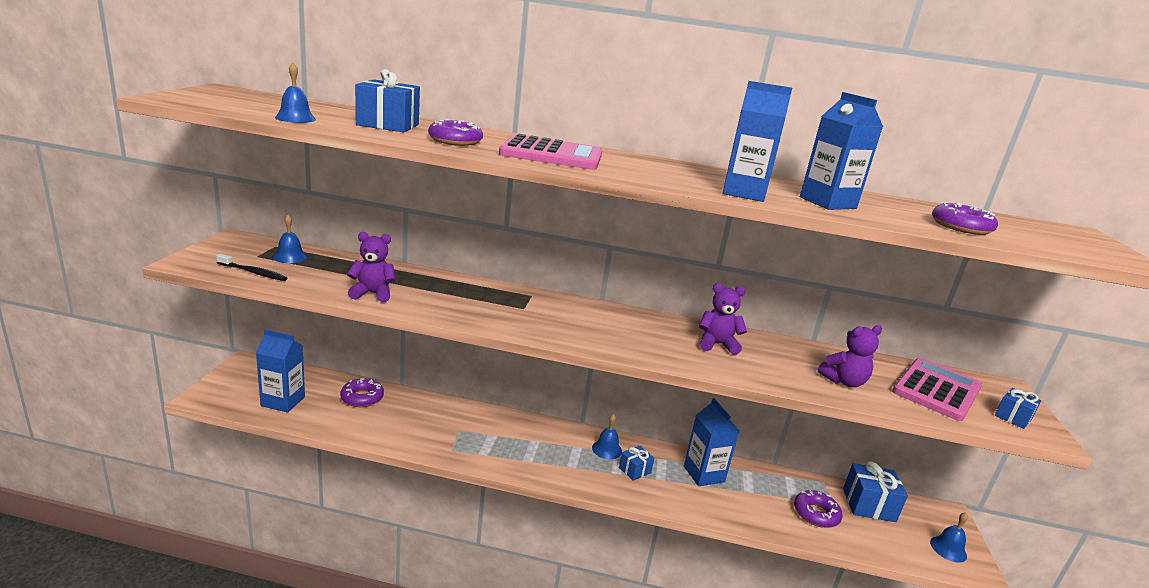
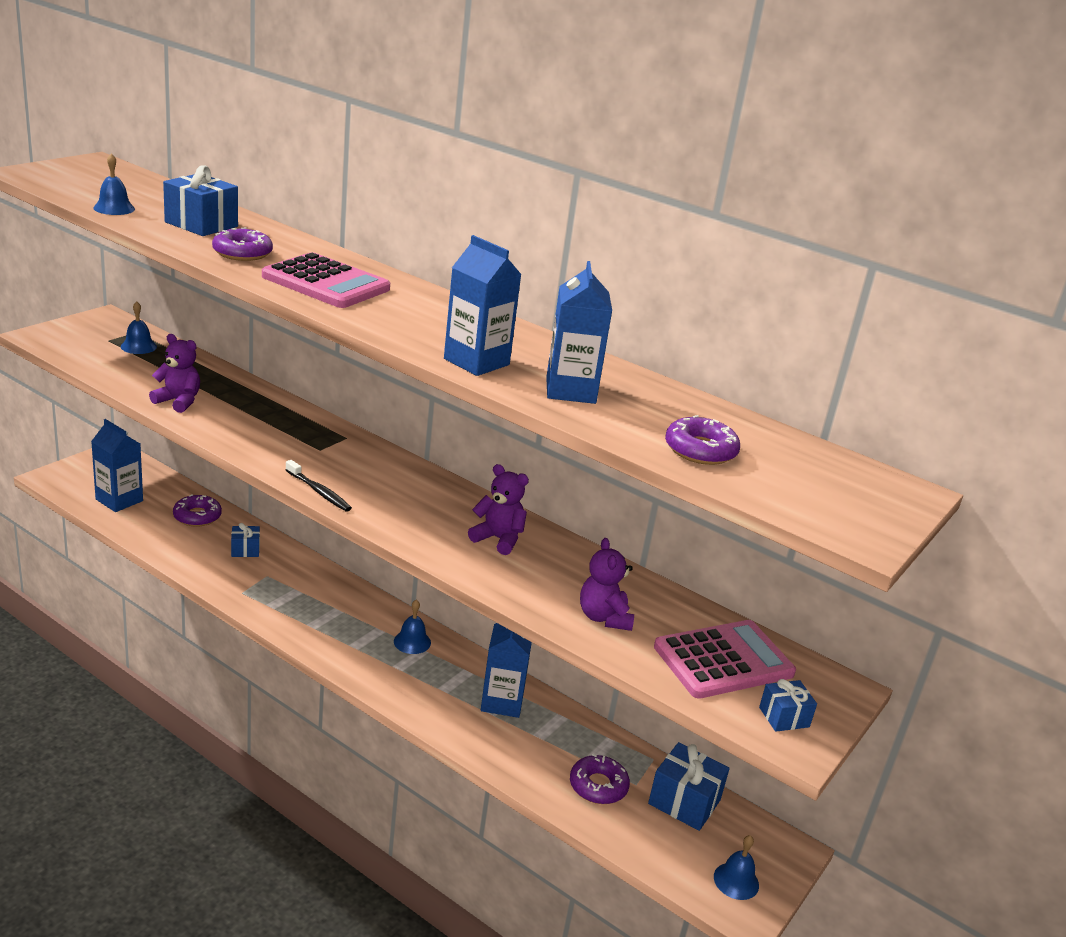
camera: 25 degrees right, 5 degrees up
(253, 272) = (88, 357): black toothbrush -> black toothbrush (319, 492)
(634, 470) = (422, 672): blue gift -> blue gift (245, 550)
(844, 381) = (604, 617): purple teddy bear -> purple teddy bear turned 75 degrees clockwise

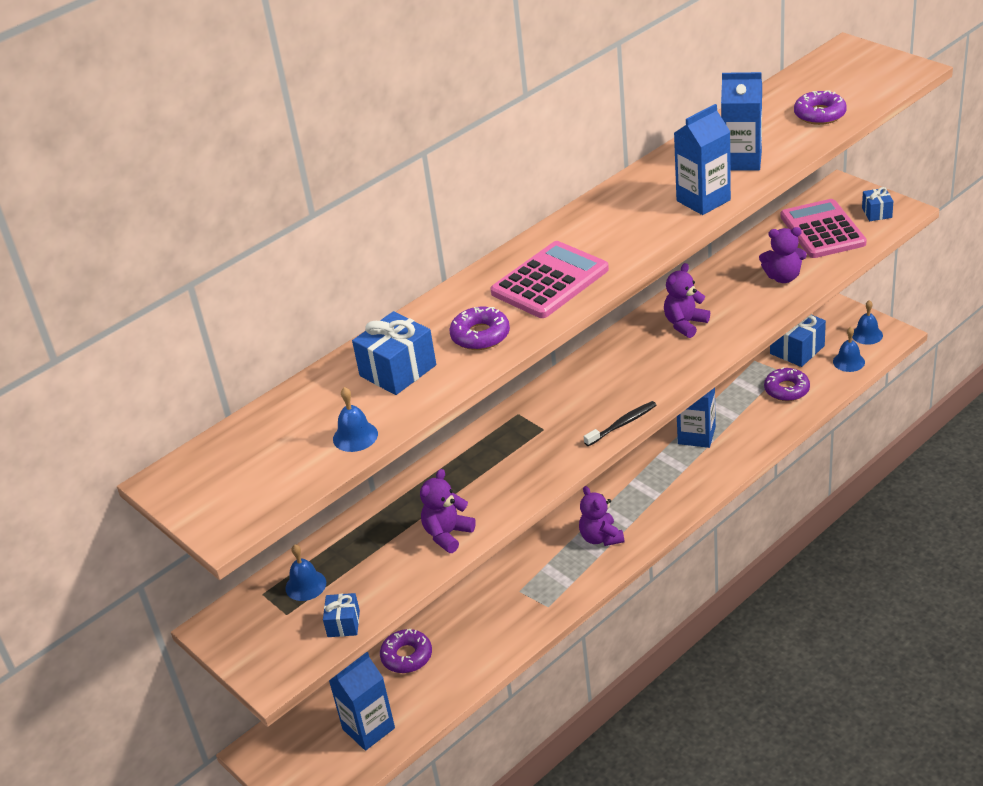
camera: 70 degrees left, 10 degrees up
(245, 550) = (473, 611): blue gift -> blue gift (343, 624)
(335, 627) = (601, 538): none -> purple teddy bear
(412, 642) = (620, 488): blue bell -> blue bell (848, 362)

